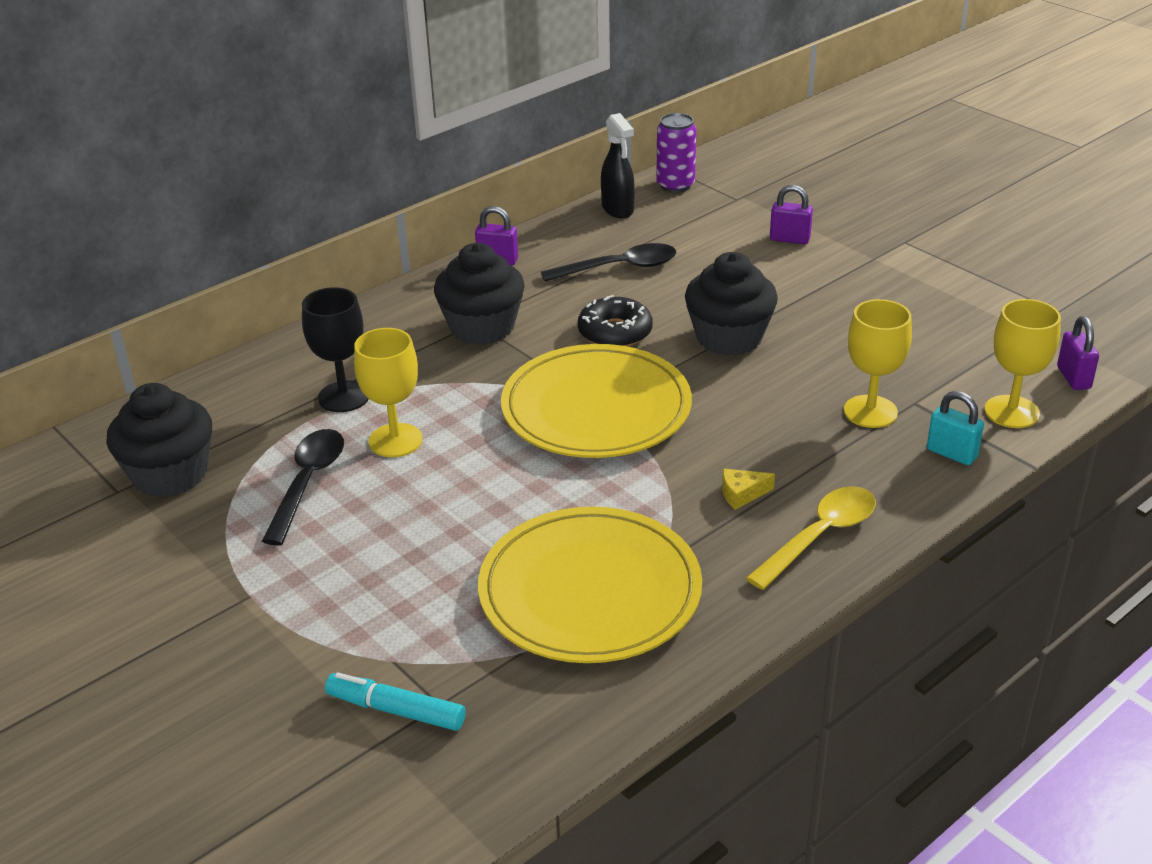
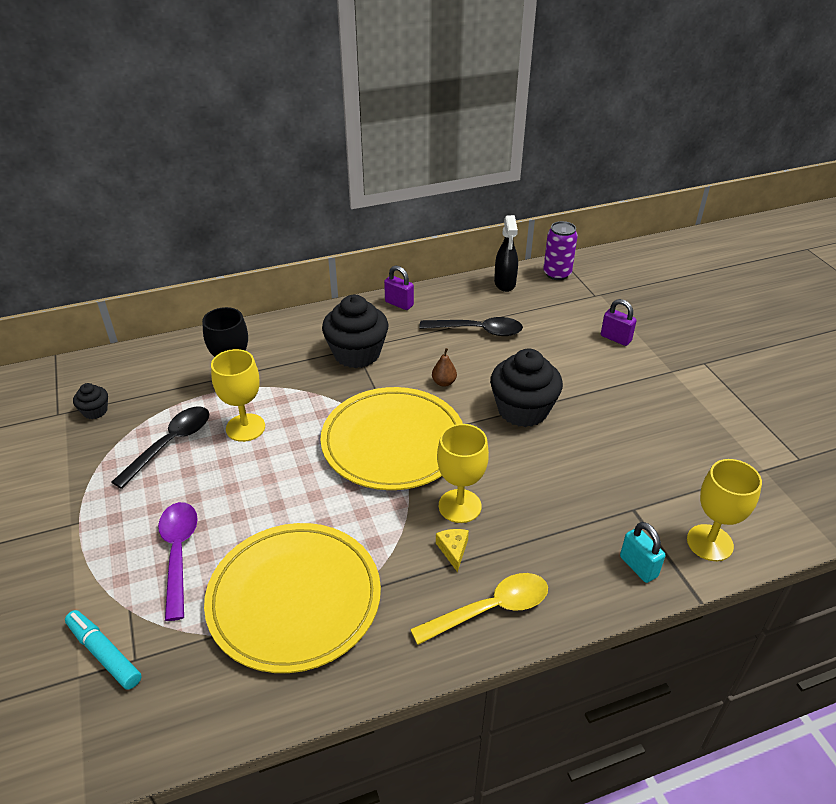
camera: 20 degrees right, 5 degrees up
(170, 474) = (95, 411): black cupcake -> black cupcake, size x0.47
(411, 590) = (178, 554): none -> purple spoon
(615, 332) = (444, 382): black donut -> brown pear
(742, 494) = (453, 550): yellow cheese -> yellow cheese turned 75 degrees clockwise
(870, 412) = (593, 507): yellow goblet -> yellow goblet (460, 506)
(1073, 378) = (780, 526): purple padlock -> none

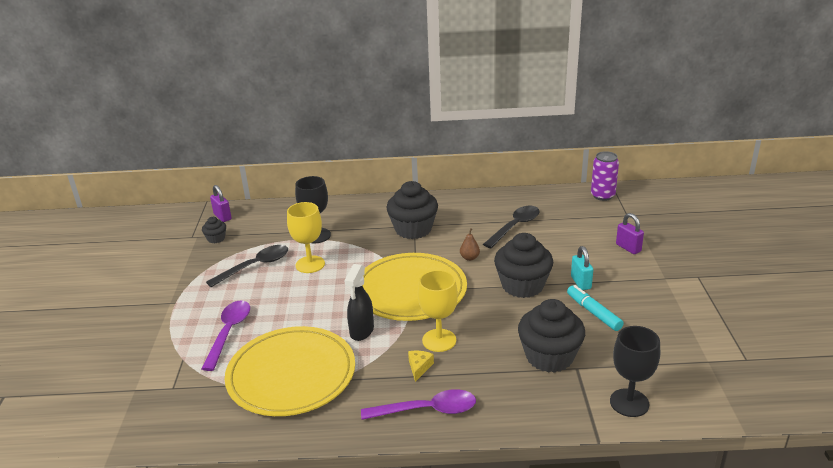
camera: 20 degrees right, 10 degrees down
(104, 654) = (156, 380): turquoise marker -> turquoise marker (593, 312)
(399, 304) = (462, 200): purple padlock -> purple padlock (222, 217)
(477, 331) = (515, 227): black spoon -> black spoon turned 75 degrees counterclockwise
(490, 609) = (426, 410): yellow spoon -> purple spoon
(505, 284) = (554, 197): black spray bottle -> black spray bottle (361, 331)
(597, 501) = (549, 357): none -> black cupcake
(638, 566) = (559, 407): turquoise padlock -> turquoise padlock (580, 282)
(709, 543) = (629, 403): yellow goblet -> black goblet

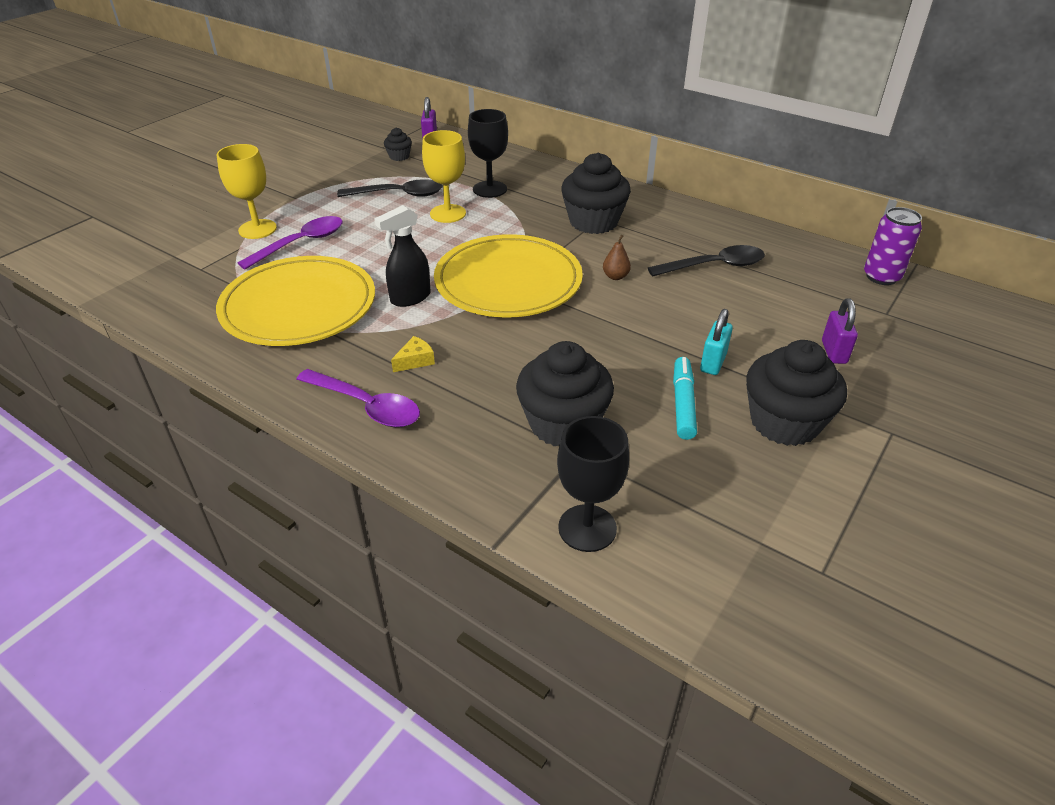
camera: 35 degrees right, 10 degrees up
(439, 340) = (470, 344): yellow goblet -> yellow goblet (257, 229)
(522, 285) = (636, 333): black cupcake -> black cupcake (784, 422)

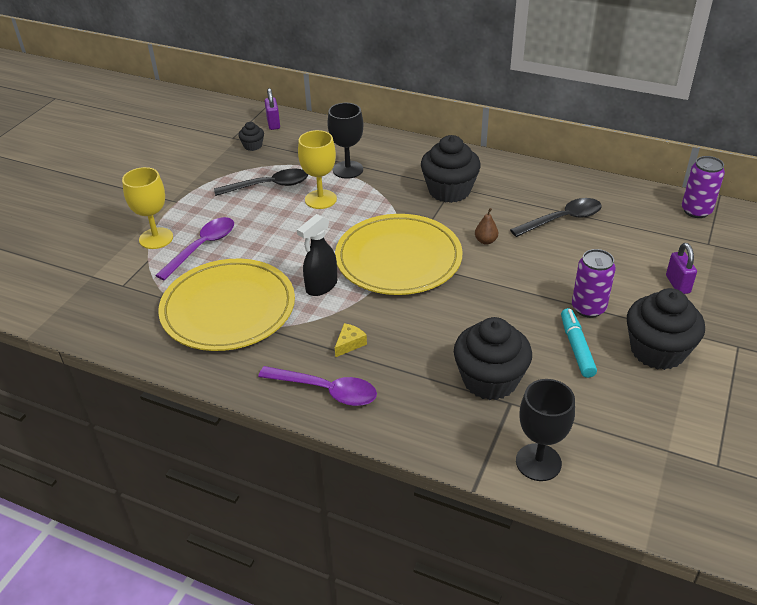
camera: 10 degrees left, 0 degrees up
(713, 363) = (588, 308): turquoise padlock -> purple can

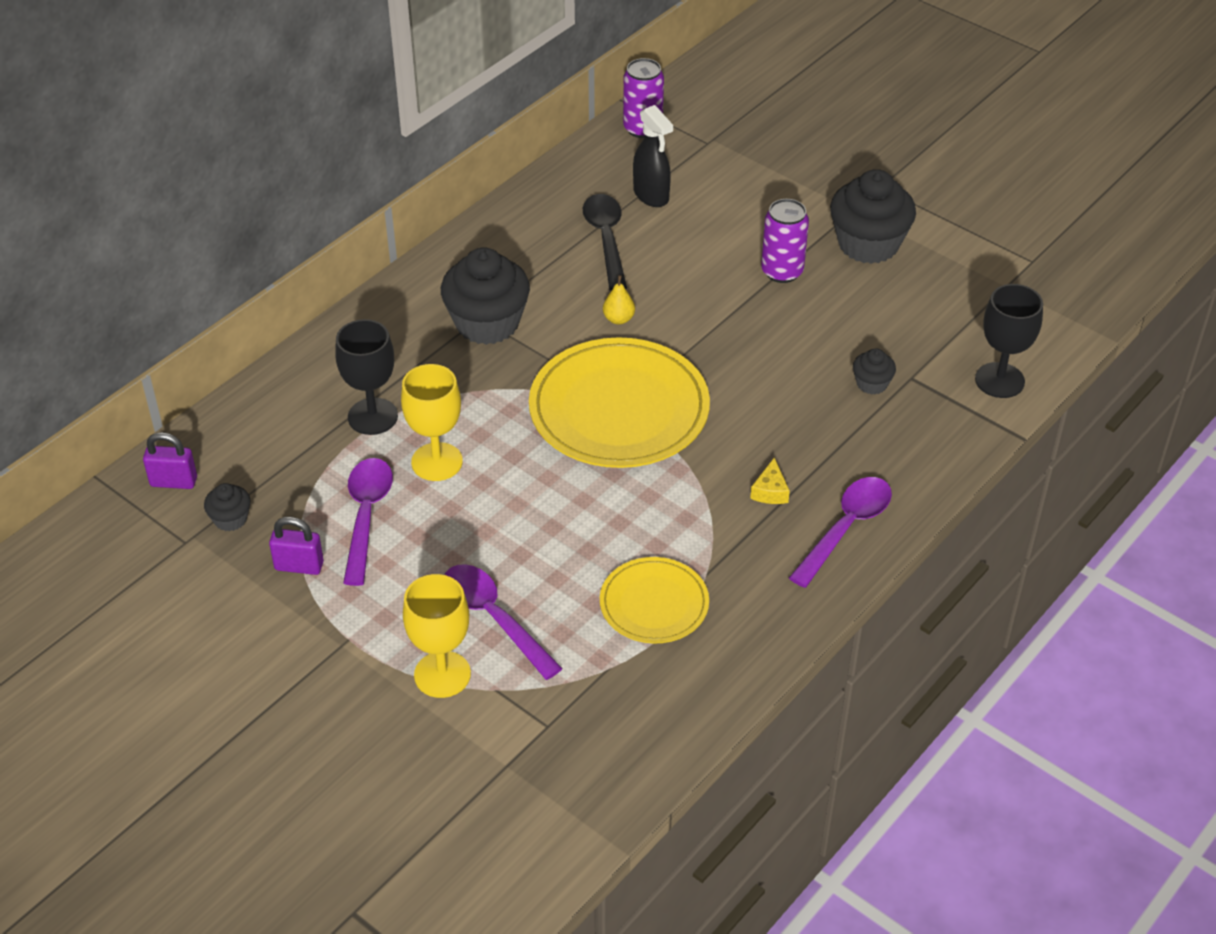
camera: 75 degrees left, 5 degrees up
(228, 309) = (654, 604): yellow plate -> yellow plate, size x0.55
(268, 186) = (366, 516): black spoon -> purple spoon
(321, 286) = (645, 498): black spray bottle -> black spray bottle (651, 195)
(349, 344) = (770, 491): yellow cheese -> yellow cheese turned 135 degrees counterclockwise
(485, 241) = (618, 319): brown pear -> yellow pear
(490, 380) = (872, 384): black cupcake -> black cupcake, size x0.47
(576, 347) = (843, 301): turquoise marker -> none
(677, 284) = (768, 191): purple padlock -> purple padlock (299, 566)

